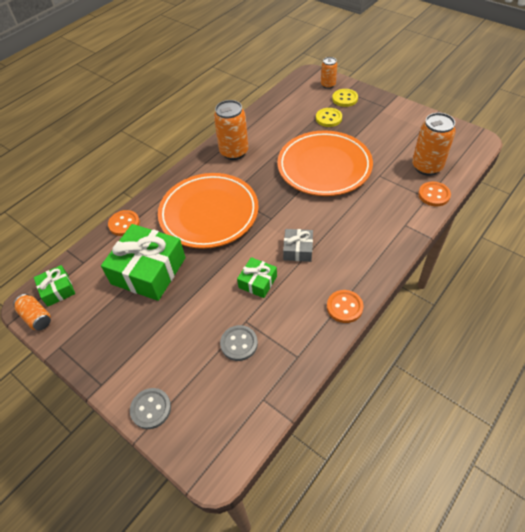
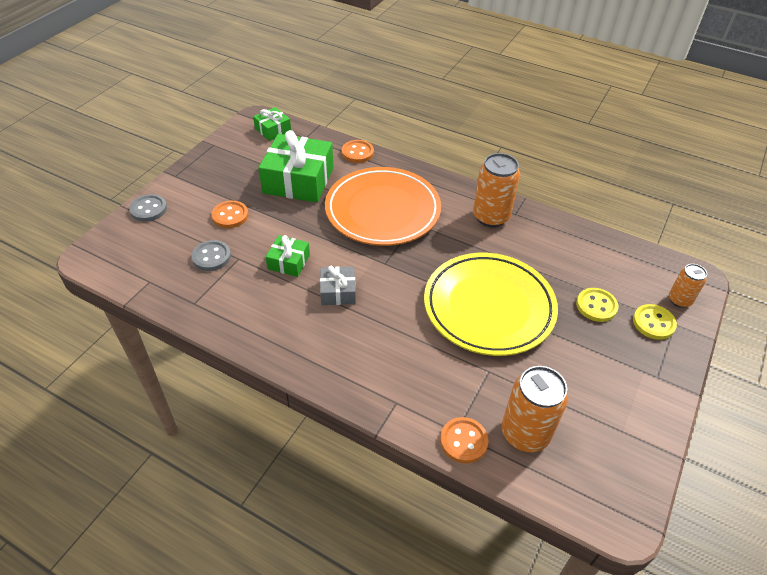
camera: 75 degrees right, 5 degrees down
(36, 317) = (243, 125): orange can -> none
(324, 167) = (489, 307): orange plate -> yellow plate
(344, 307) = (256, 340): orange button -> orange button (230, 216)

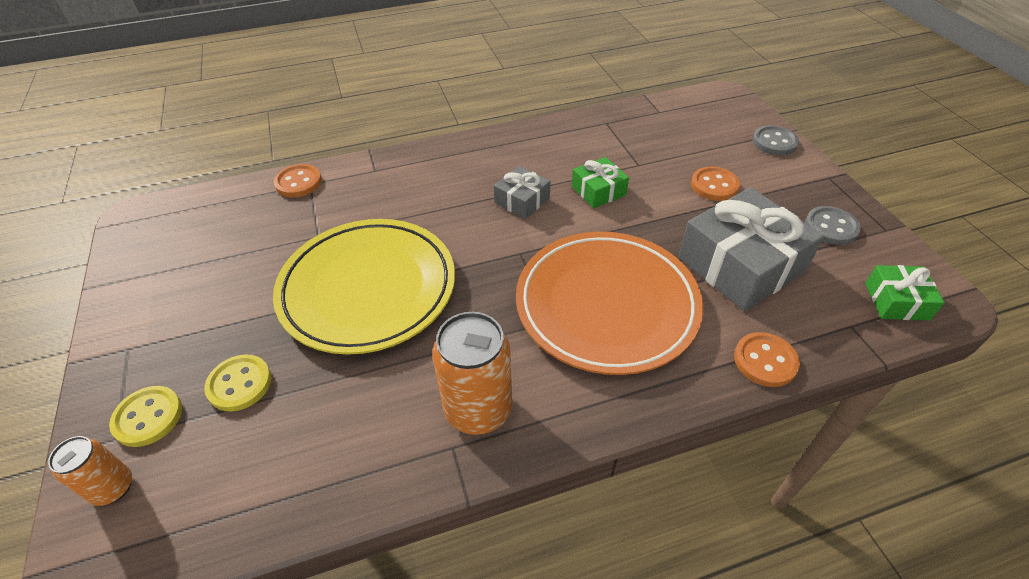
camera: 135 degrees right, 0 degrees up
(211, 257) = (658, 151): grey button -> grey button (831, 227)
(298, 180) = (740, 265): green gift -> grey gift
(525, 433) = (249, 216): orange can -> none

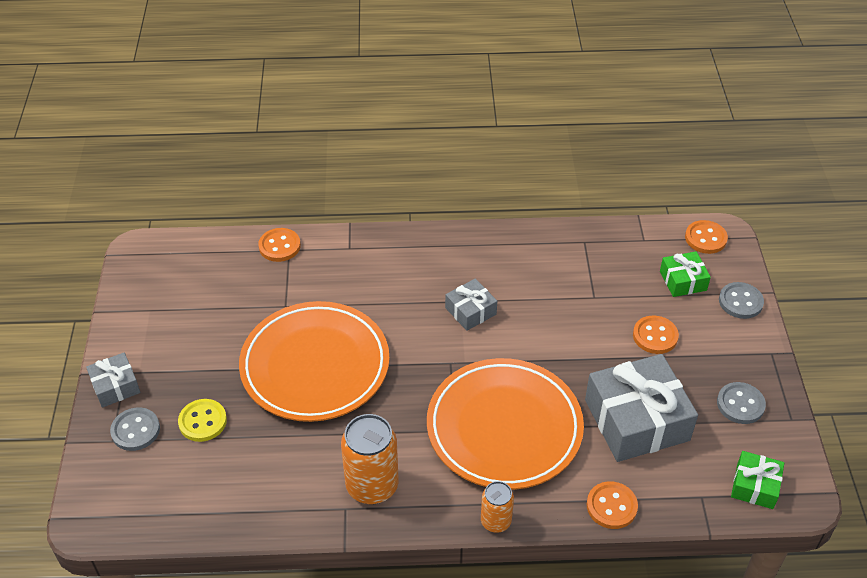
camera: 15 degrees right, 0 degrees up
(113, 488) = (109, 475): orange can -> orange can (495, 521)
(115, 368) = (115, 386): none -> grey gift
(148, 417) = (135, 430): yellow button -> grey button
(368, 289) = (315, 366): yellow plate -> orange plate
(598, 191) = (544, 317): green gift -> green gift (683, 281)
(713, 101) = (705, 238): none -> orange button

